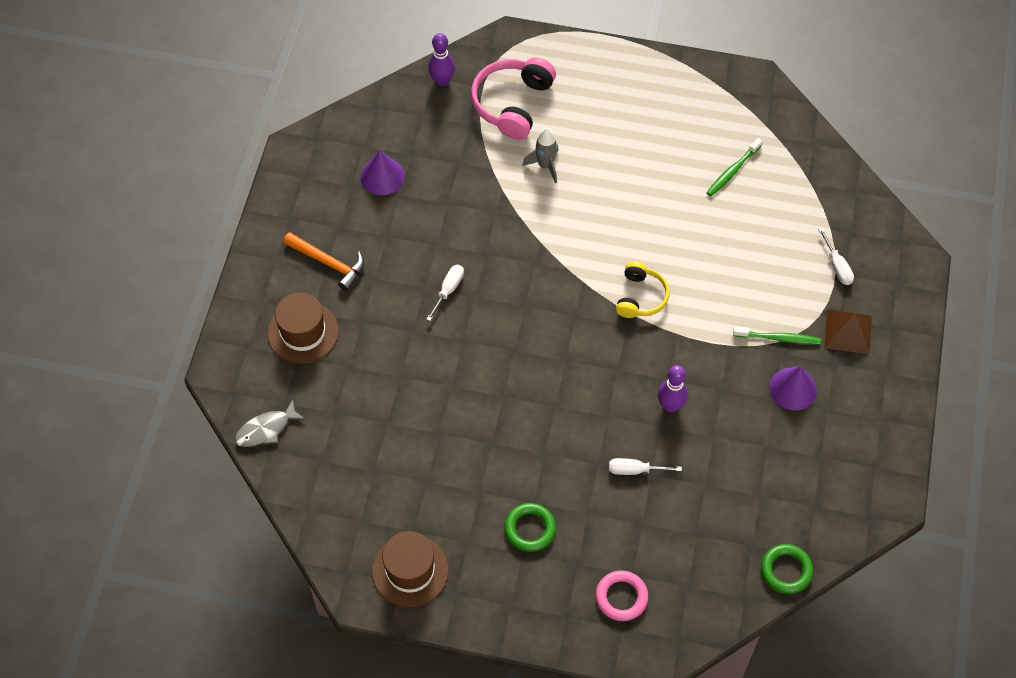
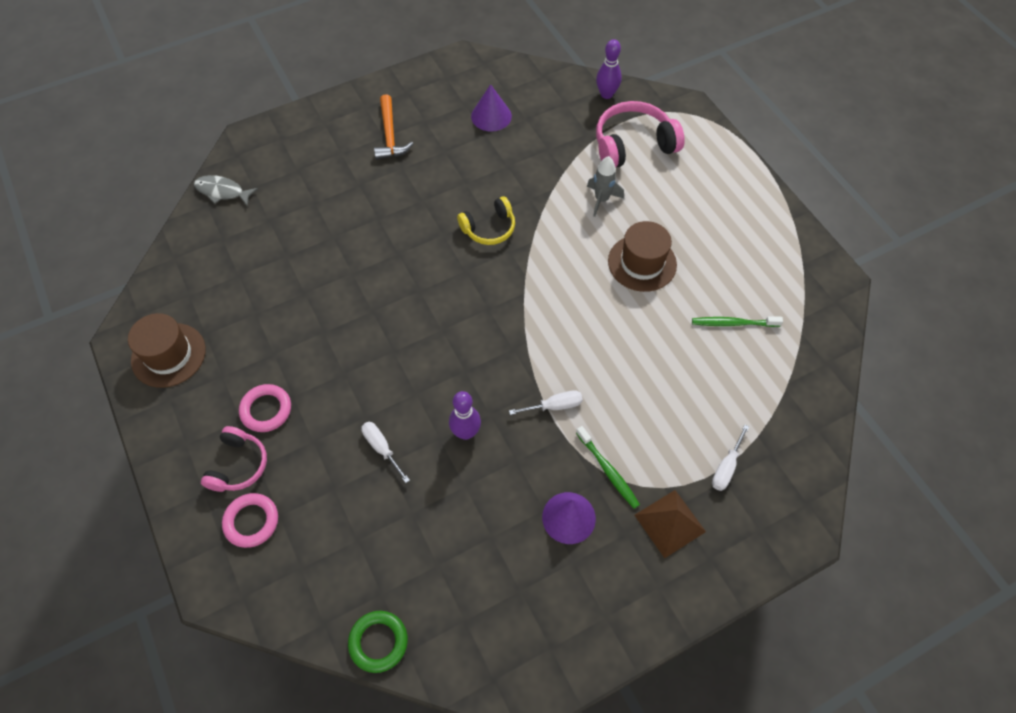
camera: 50 degrees right, 0 degrees up
(303, 332) = (320, 159): brown hat -> brown hat (642, 263)
(448, 290) = (434, 215): white screwdriver -> white screwdriver (554, 406)
(530, 529) = (266, 410): green ring -> pink ring
(564, 578) = (238, 465): none -> pink headphones
(640, 297) = (548, 341): yellow headphones -> yellow headphones (489, 228)

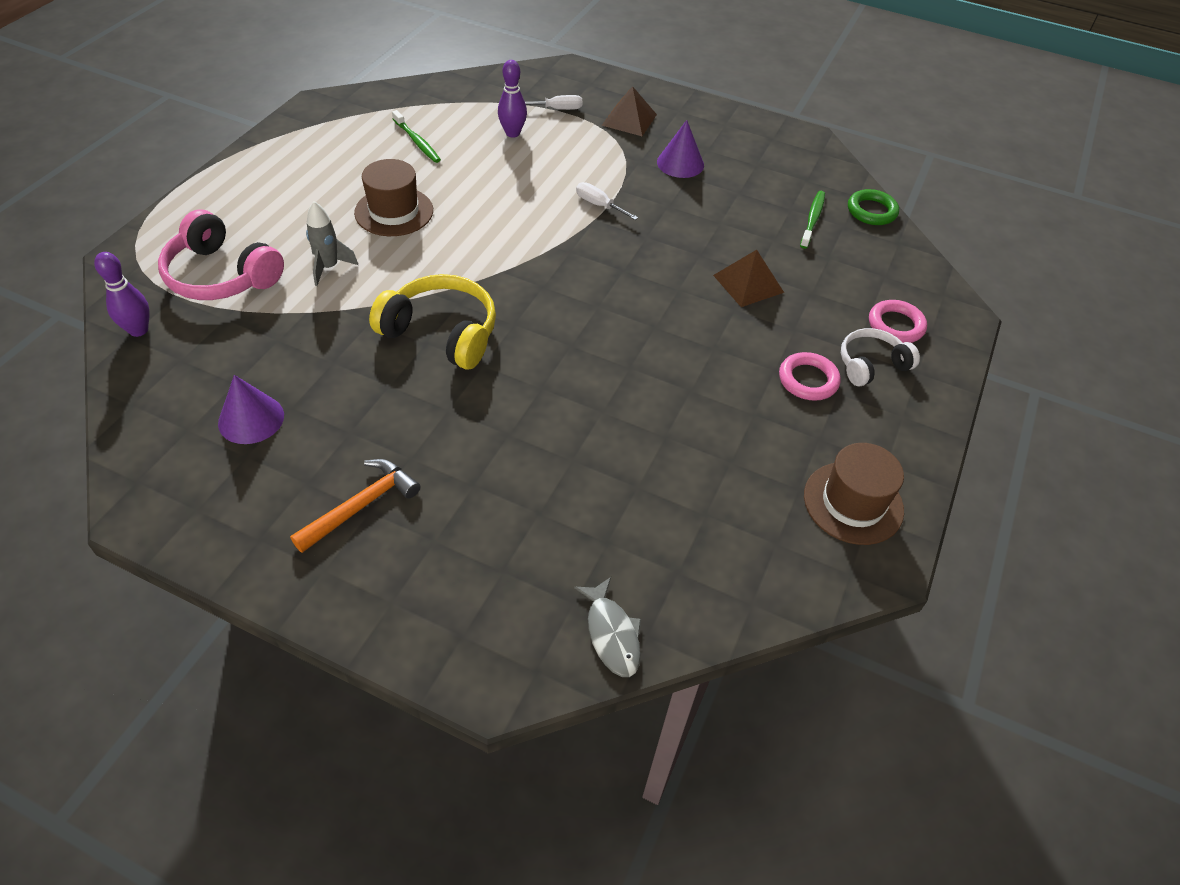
camera: 130 degrees left, 10 degrees down
(238, 465) = (871, 365): pink headphones -> white headphones
(381, 448) = (748, 283): white screwdriver -> brown pyramid
(466, 432) = (678, 242): purple bowling pin -> purple bowling pin (512, 133)
(489, 228) = (441, 333): yellow headphones -> yellow headphones, size x1.61
(608, 470) = (622, 159): green toothbrush -> green toothbrush (812, 219)

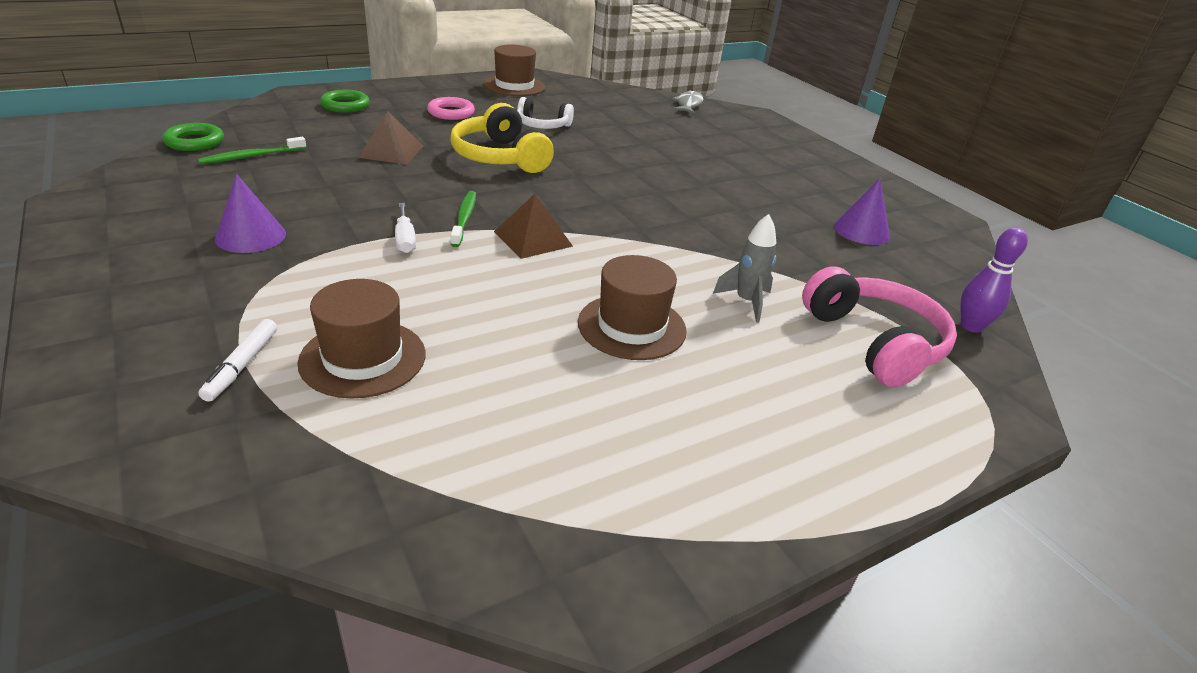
camera: 145 degrees left, 15 degrees down
(361, 506) = (794, 172): orange hammer -> none
(417, 142) = (509, 410): green toothbrush -> green toothbrush (464, 219)
(441, 333) = (673, 218): yellow headphones -> yellow headphones (500, 157)
(512, 133) = (363, 358): purple bowling pin -> brown hat
(557, 109) = (242, 365): white screwdriver -> white marker
(629, 119) = (190, 304): brown pyramid -> brown pyramid (533, 239)
(871, 365) = (401, 103): white headphones -> white headphones (542, 125)
(896, 325) = (345, 105): pink ring -> green ring

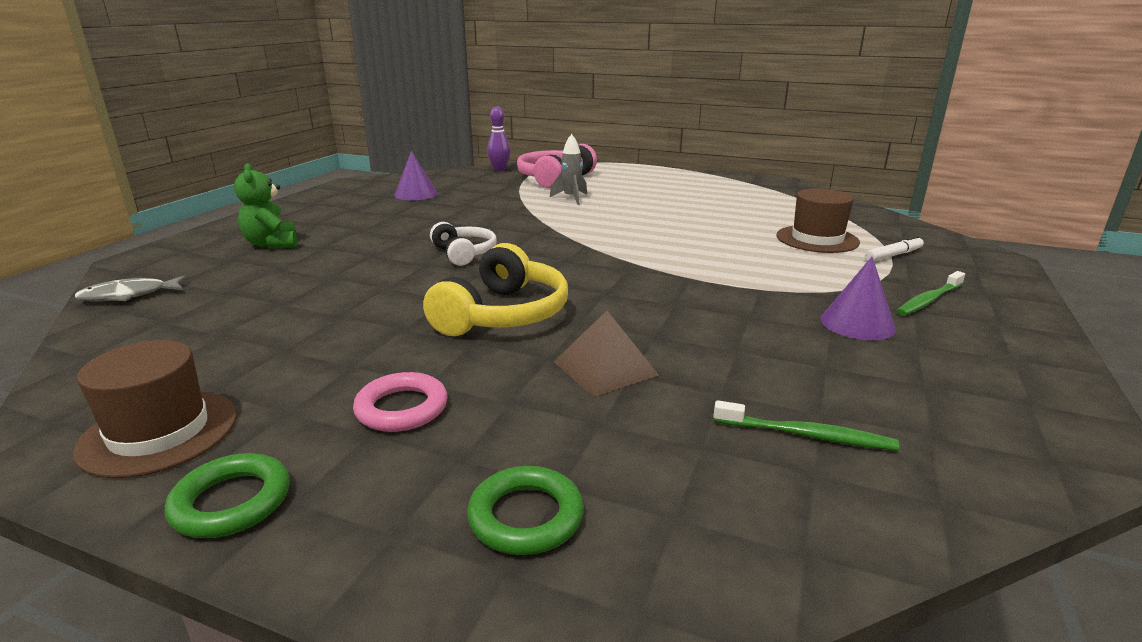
camera: 125 degrees left, 10 degrees down
(195, 142) = (897, 518): green ring -> green ring (231, 502)
(405, 239) = (719, 279): white screwdriver -> none
(464, 219) = (648, 276): green toothbrush -> green toothbrush (929, 300)
(533, 239) = (622, 250): brown pyramid -> none
(542, 125) = (356, 334): white headphones -> white headphones (464, 253)
(631, 326) = (651, 209): brown hat -> none
(746, 146) = (272, 244): none -> green teddy bear

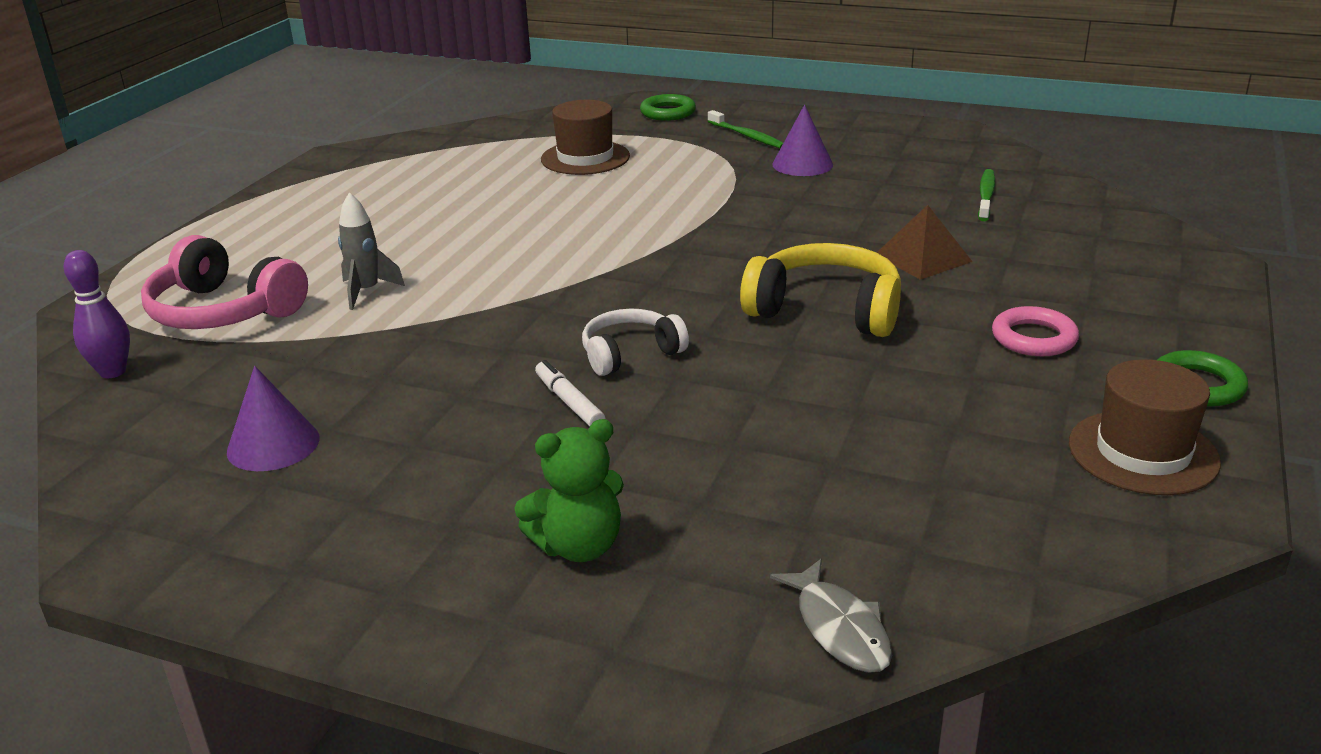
camera: 90 degrees left, 5 degrees up
(526, 516) = (1130, 278): green ring -> green ring (668, 112)
(893, 255) = (637, 134): white marker -> white marker (569, 403)

